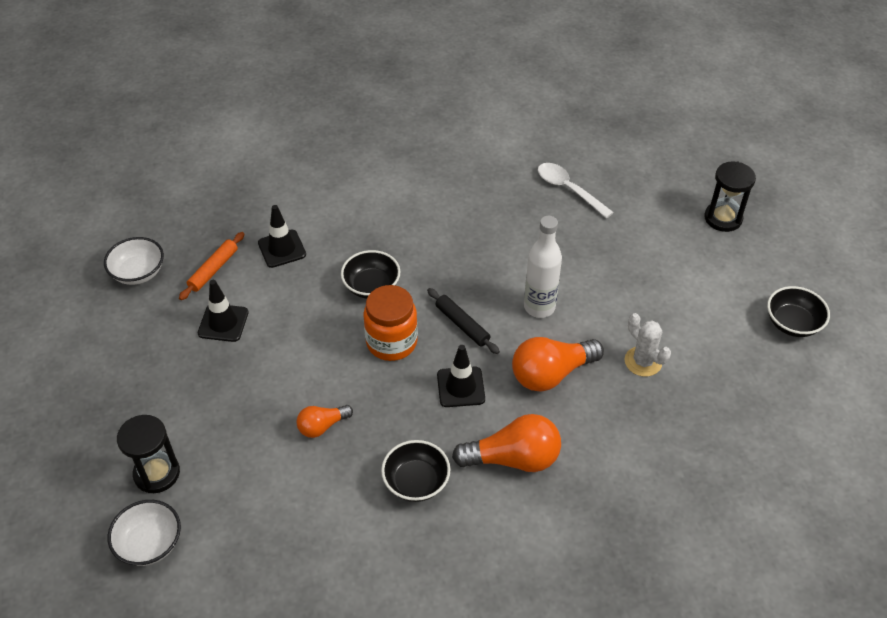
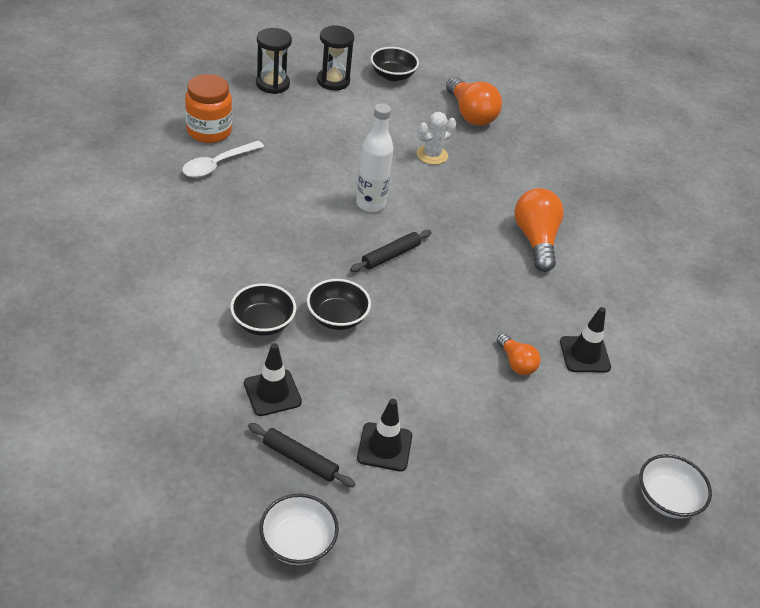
camera: 95 degrees left, 5 degrees down
(157, 473) = (588, 499): black hourglass -> black hourglass (333, 81)
(213, 270) = (300, 459): orange rolling pin -> black rolling pin
(391, 342) = (412, 307): orange jar -> orange jar (209, 131)
(416, 482) = (567, 301): black bowl -> black bowl (263, 323)
(460, 387) = (464, 264): black traffic cone -> black traffic cone (584, 354)
(551, 374) = (446, 207): orange light bulb -> orange light bulb (470, 114)

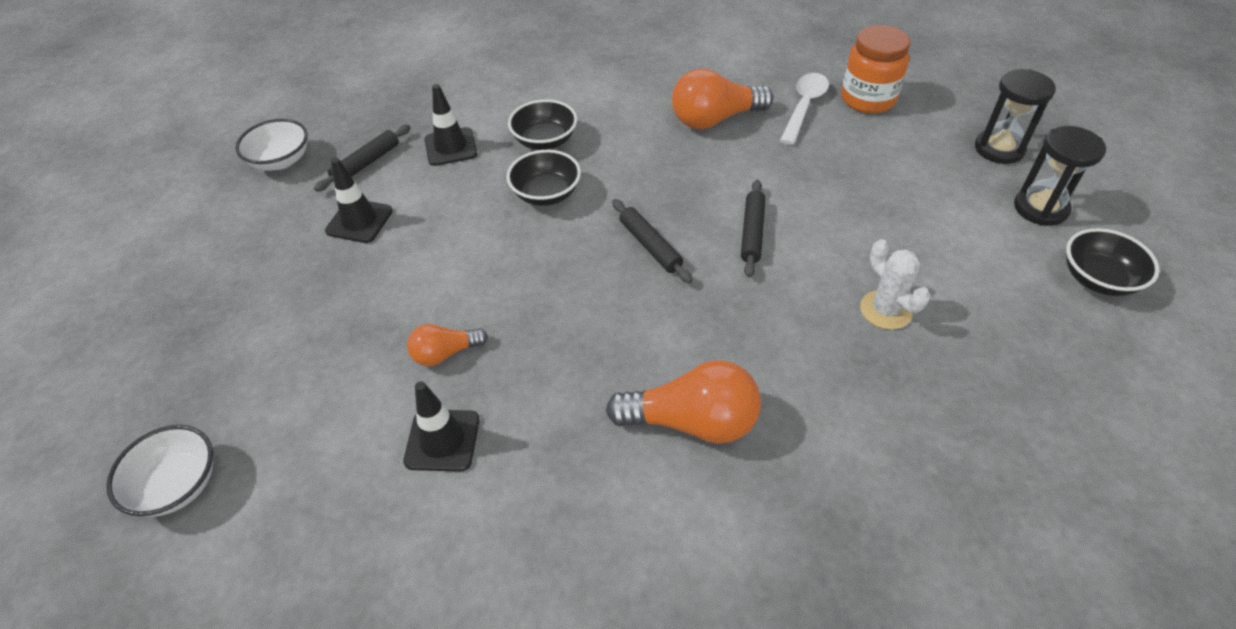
camera: 105 degrees right, 5 degrees up
(218, 164) = (804, 107): white spoon -> white spoon turned 60 degrees clockwise
(370, 204) = (752, 233): white bottle -> black rolling pin
(470, 114) = (1029, 377): orange light bulb -> orange light bulb (715, 119)

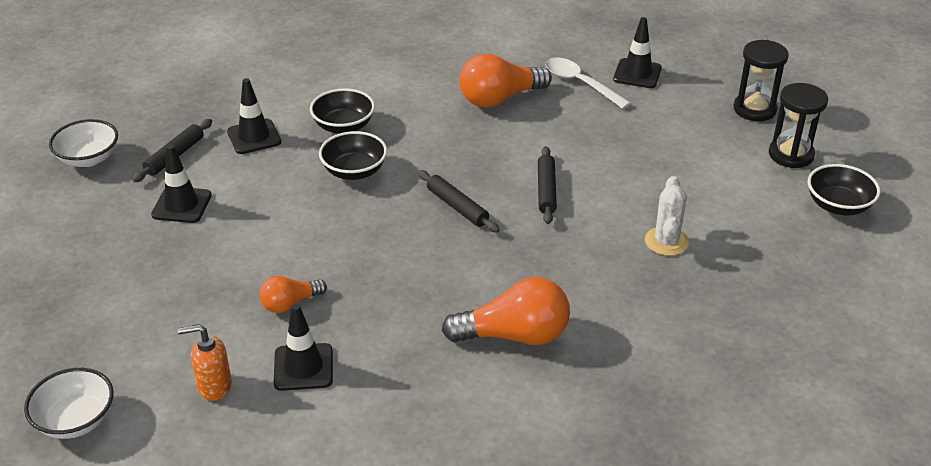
camera: 10 degrees left, 10 degrees down
(338, 456) = (214, 386): none -> orange soap dispenser
(804, 107) = (580, 84): white spoon -> white spoon turned 60 degrees counterclockwise
(868, 99) = (637, 74): orange jar -> black traffic cone
(885, 310) = (666, 241): white cactus -> white cactus turned 45 degrees clockwise

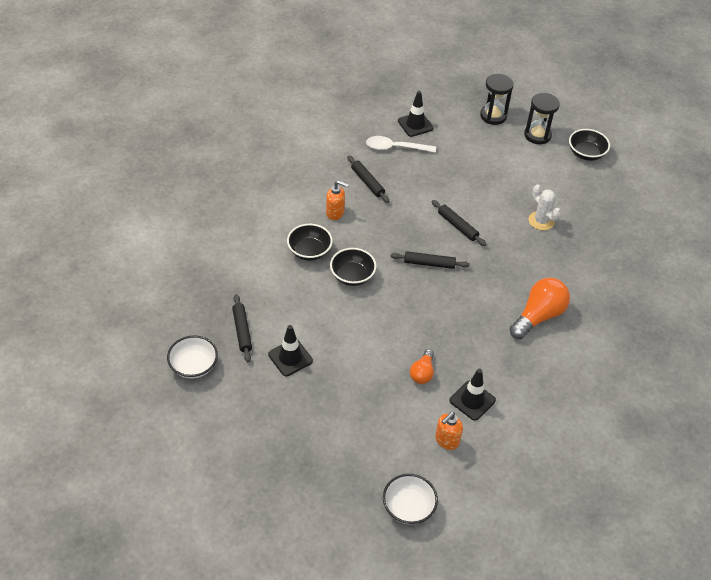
camera: 45 degrees left, 10 degrees up
(254, 137) = (269, 289): black traffic cone -> none
(422, 108) = (335, 213): none -> orange soap dispenser
(500, 98) = (367, 182): orange light bulb -> black rolling pin

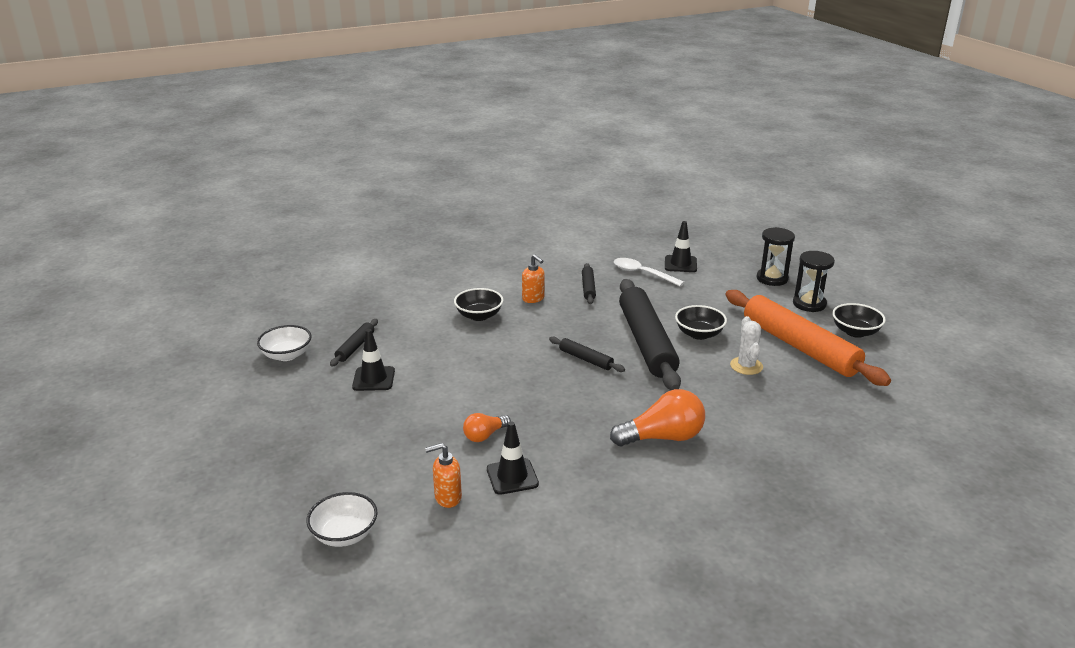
camera: 35 degrees right, 20 degrees down
(352, 276) = (499, 344): black bowl -> black bowl (699, 334)
(457, 226) = (646, 342): black rolling pin -> black rolling pin, size x2.27
(561, 185) = (799, 347): none -> orange rolling pin

